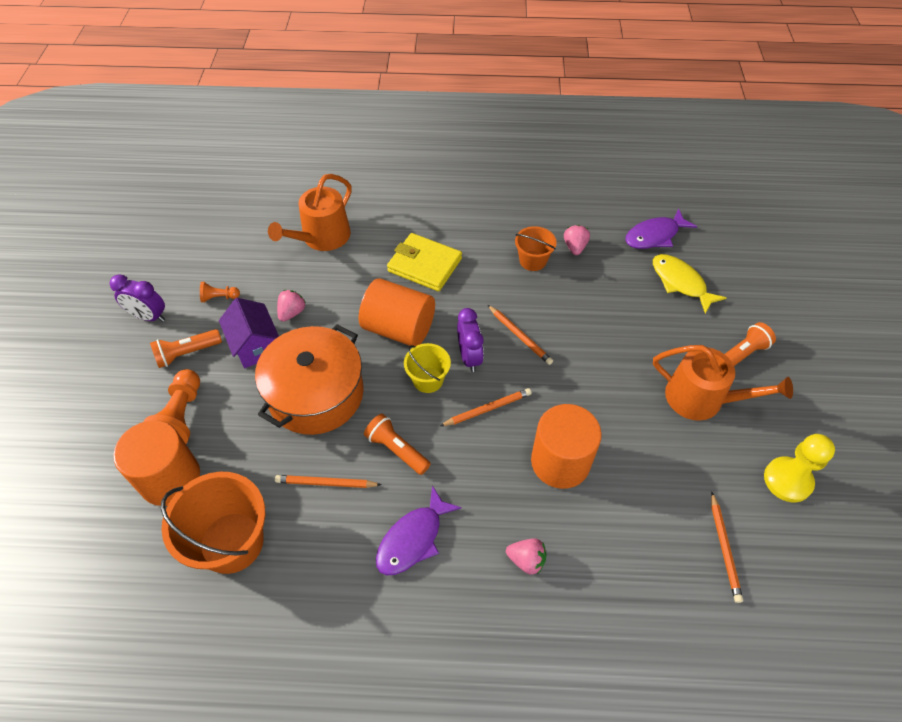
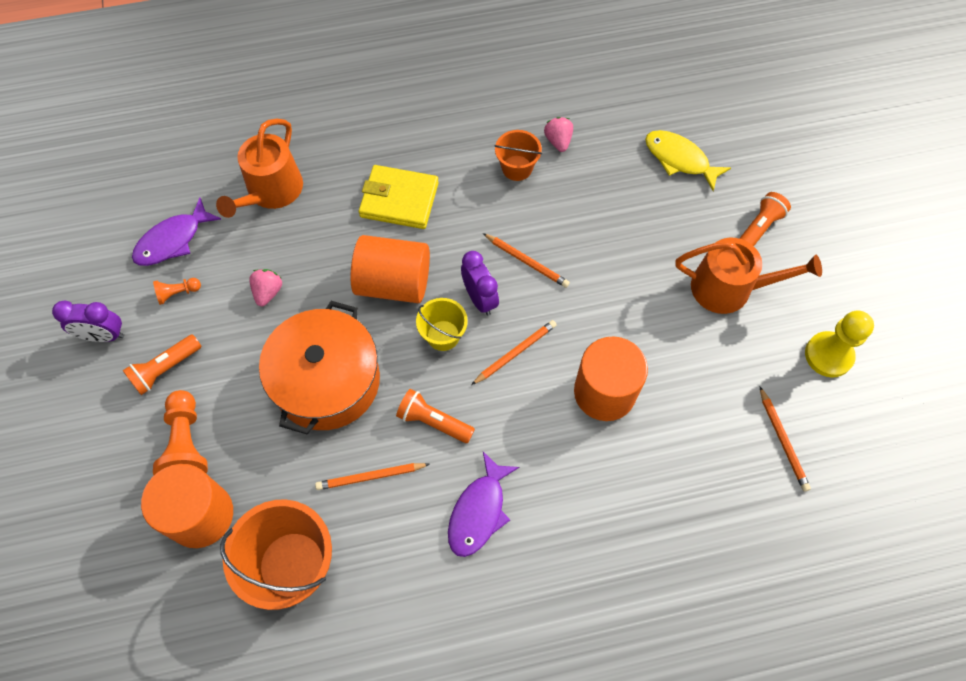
camera: 15 degrees left, 10 degrees up
(255, 346) = (240, 341): purple house -> none
(526, 560) = (597, 503): pink strawberry -> none
(654, 236) = (640, 108): purple fish -> purple fish (172, 240)

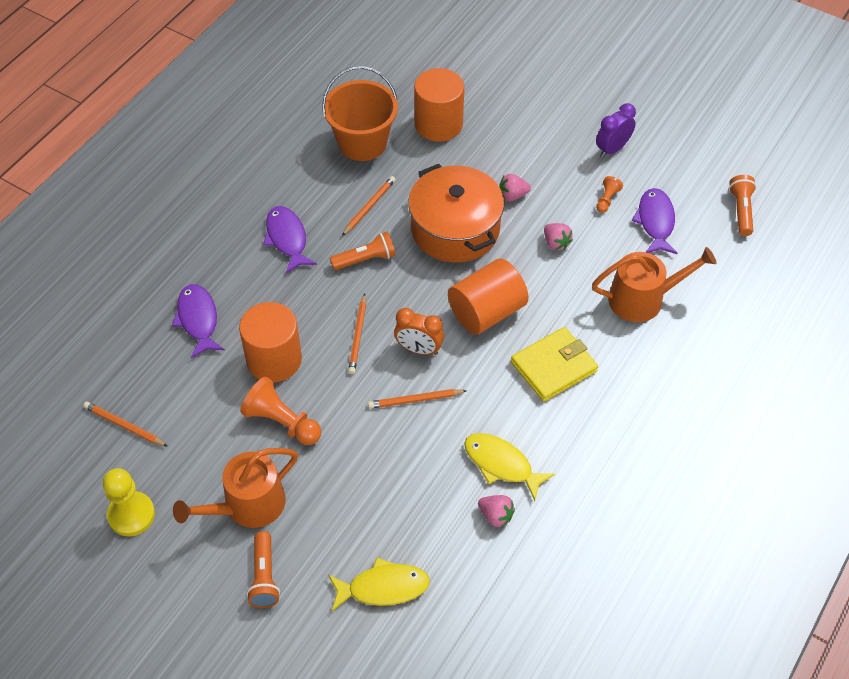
camera: 135 degrees right, 10 degrees down
(165, 369) = (554, 162): orange flashlight -> orange flashlight (741, 211)
(187, 444) = (490, 143): orange pawn -> orange pawn (282, 422)
(241, 369) = (512, 195): none -> pink strawberry
(271, 192) = (643, 299): orange watering can -> orange watering can turned 105 degrees clockwise
(443, 335) = (416, 308): yellow bucket -> none
(480, 299) = (419, 349): purple clock -> orange clock
(517, 168) = (501, 464): orange bucket -> yellow fish
(637, 494) = (198, 319): none -> purple fish

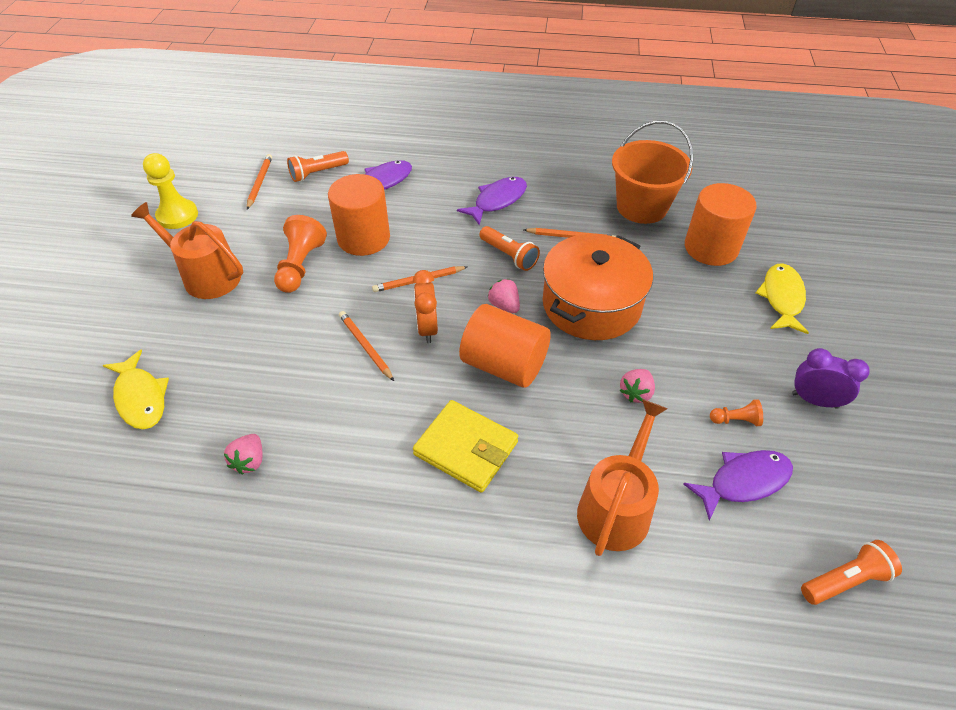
camera: 65 degrees right, 5 degrees down
(264, 577) = (135, 311): orange flashlight -> orange flashlight (317, 173)
(501, 464) = (316, 444): yellow fish -> yellow fish (782, 298)
(512, 195) = (670, 334): pink strawberry -> pink strawberry (504, 305)
(643, 299) = (616, 507): orange watering can -> orange watering can turned 120 degrees counterclockwise

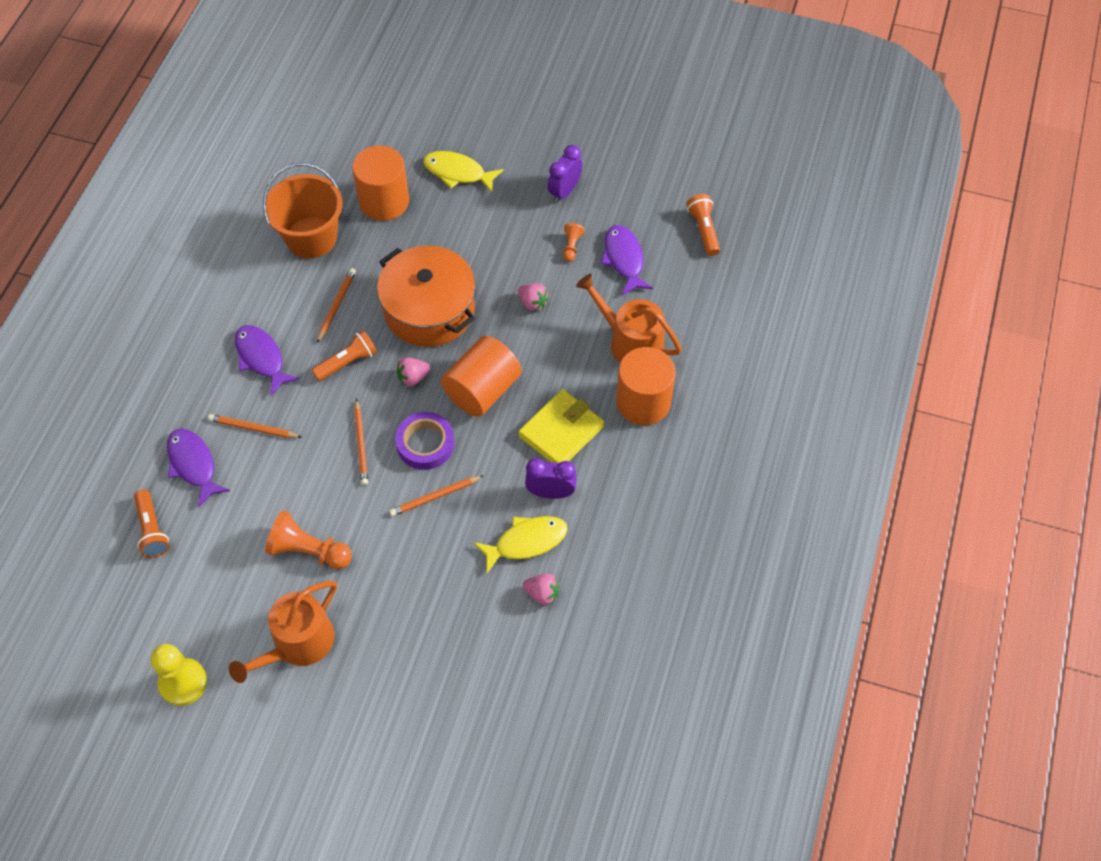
camera: 80 degrees left, 10 degrees up
(141, 398) = (452, 691): yellow fish -> yellow fish (526, 542)
(260, 183) = (149, 593): orange pencil -> orange pencil (253, 428)
(363, 238) = (283, 489): orange cylinder -> orange cylinder (643, 402)
(381, 450) = (550, 493): none -> purple clock
(427, 328) = (425, 444): orange clock -> purple tape

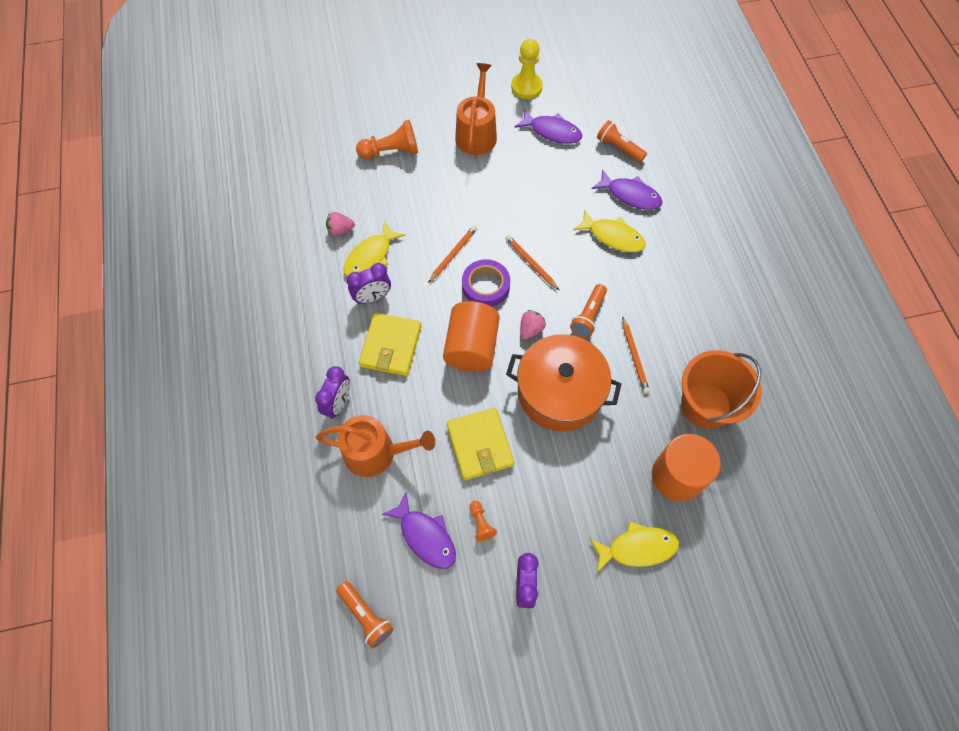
camera: 150 degrees right, 5 degrees up
(253, 428) = (613, 236): orange pencil -> yellow fish
(261, 358) = (652, 286): purple fish -> purple fish (552, 131)
(308, 551) = (511, 183): orange pawn -> orange pawn (391, 151)
(533, 303) = (480, 445): pink strawberry -> yellow wallet
(643, 402) = (338, 403): orange cylinder -> purple clock

